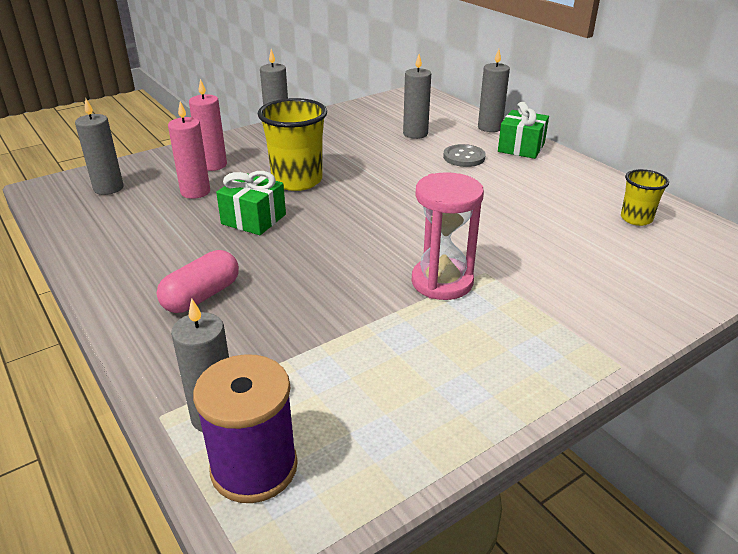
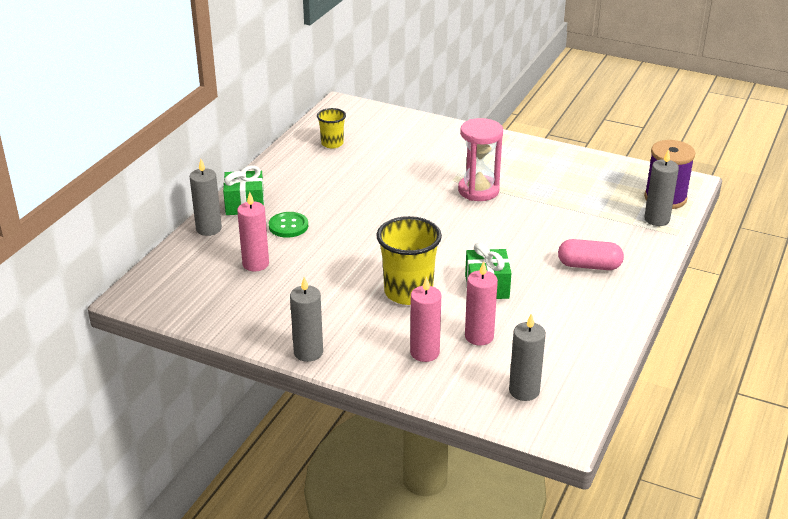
camera: 120 degrees left, 0 degrees up
(415, 134) = (255, 264): grey candle -> pink candle
(464, 157) = (288, 226): grey button -> green button

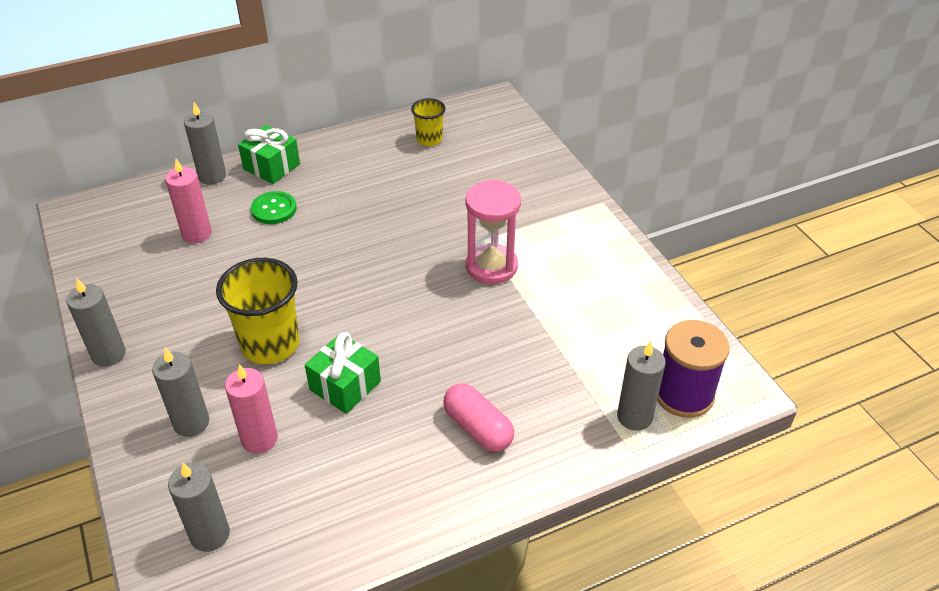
camera: 40 degrees right, 10 degrees up
(424, 352) = (191, 423): pink candle -> grey candle

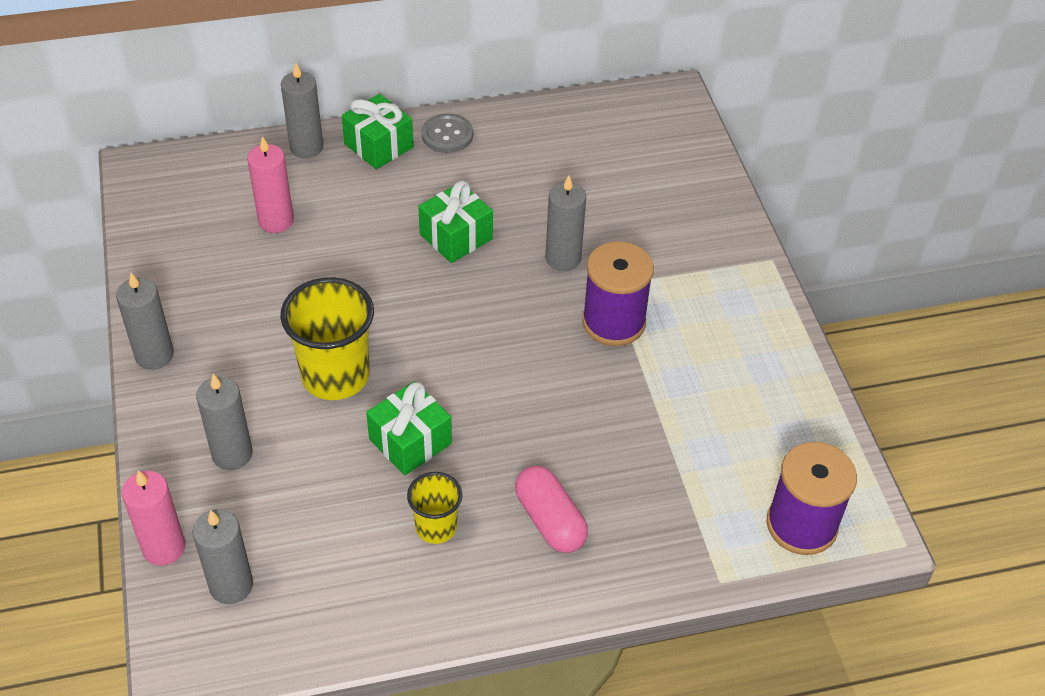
camera: 10 degrees right, 5 degrees up
(259, 439) = (303, 487): pink candle -> pink candle (164, 548)
(274, 209) = (371, 203): green button -> none
(325, 151) = (447, 135): none -> grey button
(349, 223) = (456, 237): none -> green gift
(429, 139) = (577, 138): yellow cup -> yellow cup (436, 527)
(491, 266) = (613, 322): pink hourglass -> purple spool
(634, 416) = (735, 541): grey candle -> grey candle (563, 258)

